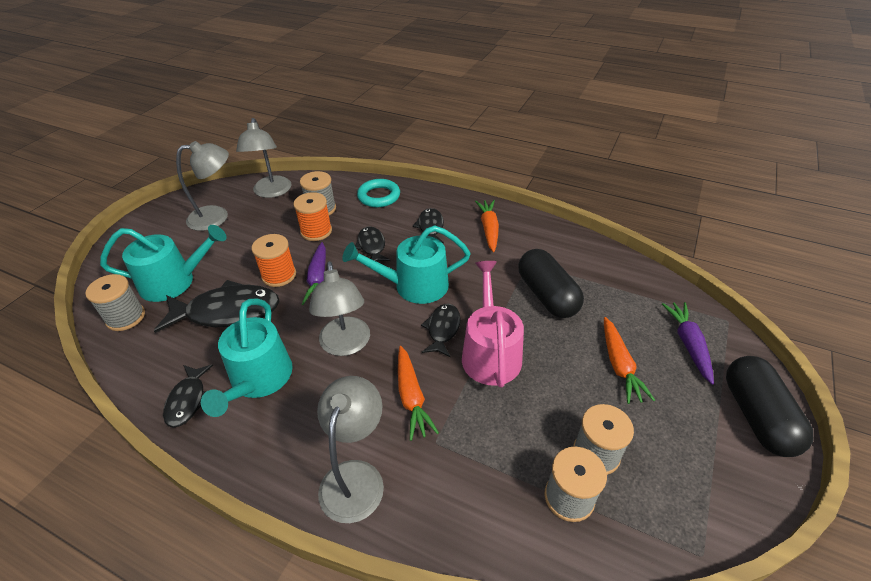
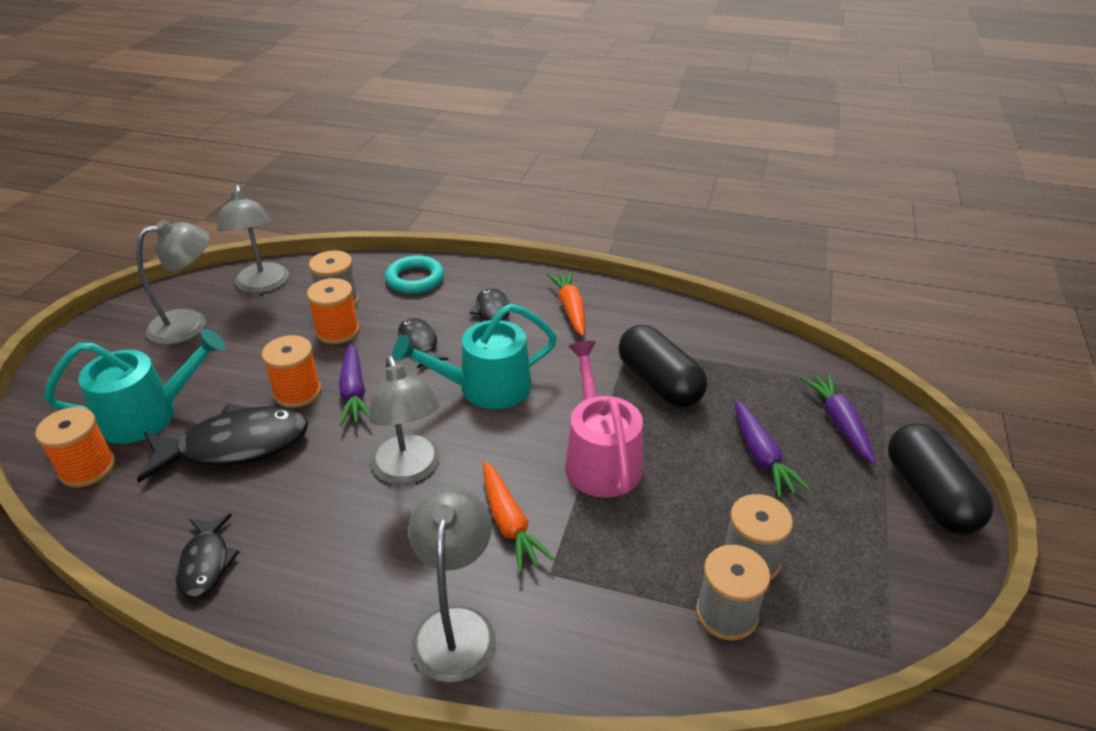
camera: 10 degrees left, 5 degrees down
(125, 317) = (87, 468): grey spool -> orange spool
(258, 379) = (299, 526): turquoise watering can -> none
(442, 329) = (534, 437): black fish -> none
(619, 365) = (761, 456): orange carrot -> purple carrot

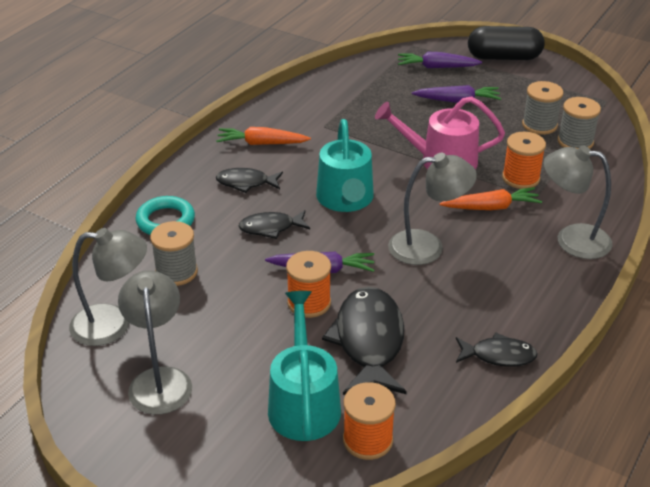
camera: 75 degrees left, 0 degrees up
(337, 331) = (227, 275): orange spool -> orange spool (520, 178)
(659, 383) = (372, 122): black capsule -> none

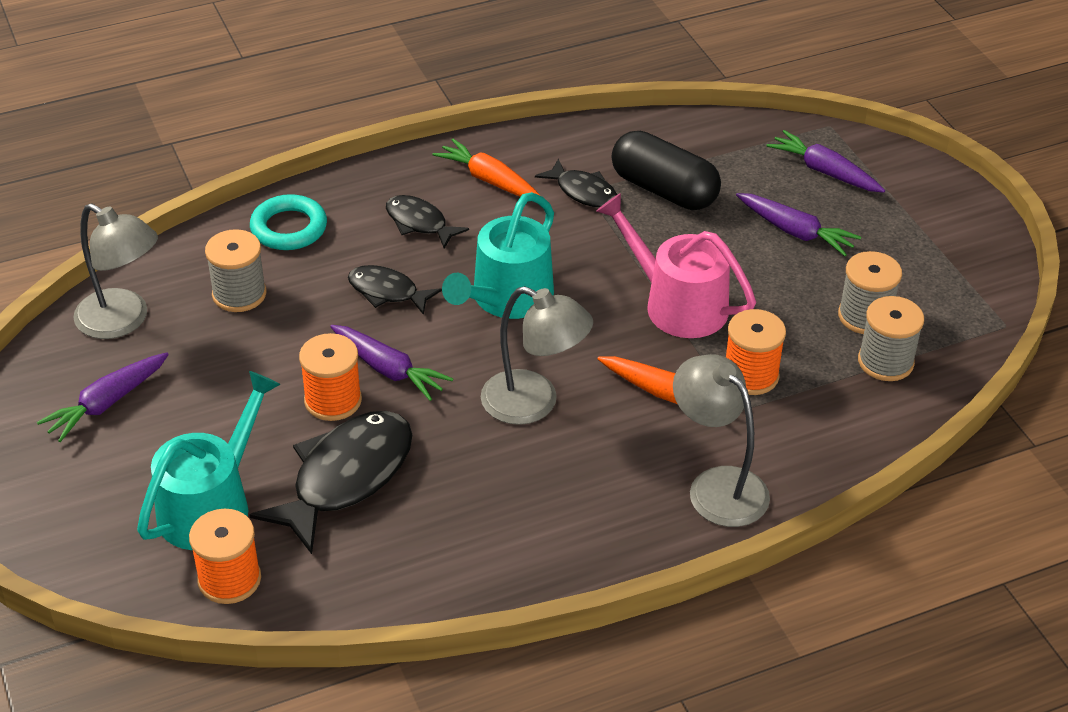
camera: 35 degrees right, 5 degrees up
(160, 380) = (107, 403): grey lamp -> purple carrot
(498, 355) = (464, 571): black fish -> black fish (583, 192)
(504, 57) = (936, 197): black capsule -> black capsule (664, 190)

